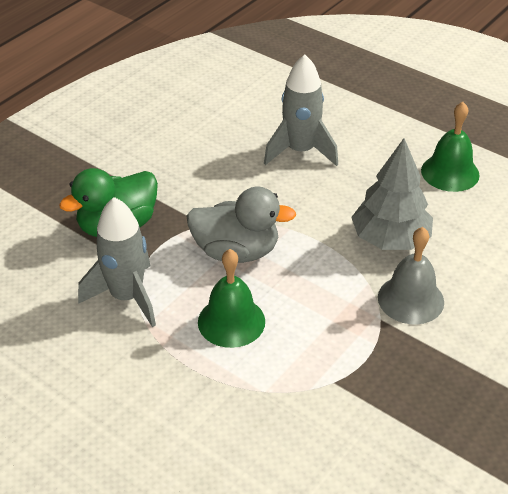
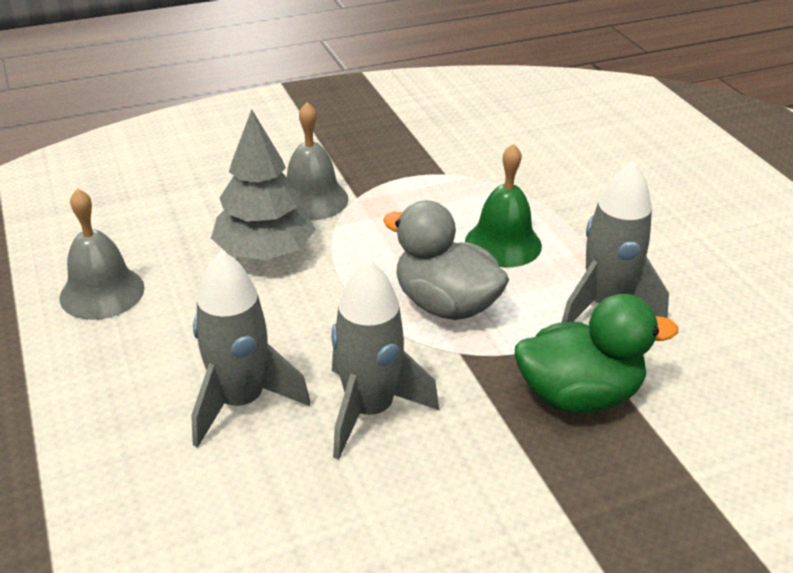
camera: 150 degrees left, 5 degrees down
(230, 173) = (369, 410): none -> grey rocket
(450, 172) = (102, 292): green bell -> grey bell

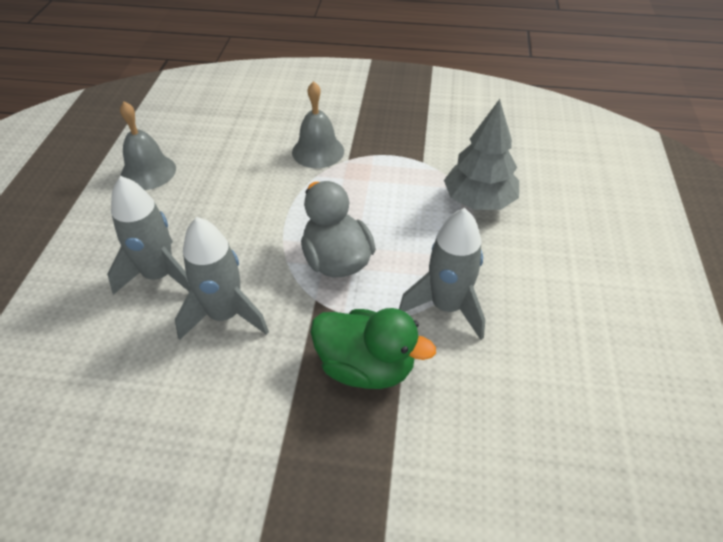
camera: 30 degrees right, 10 degrees up
(265, 252) = (258, 179): grey tree -> grey tree (479, 201)
(503, 243) = (415, 230): green bell -> none

